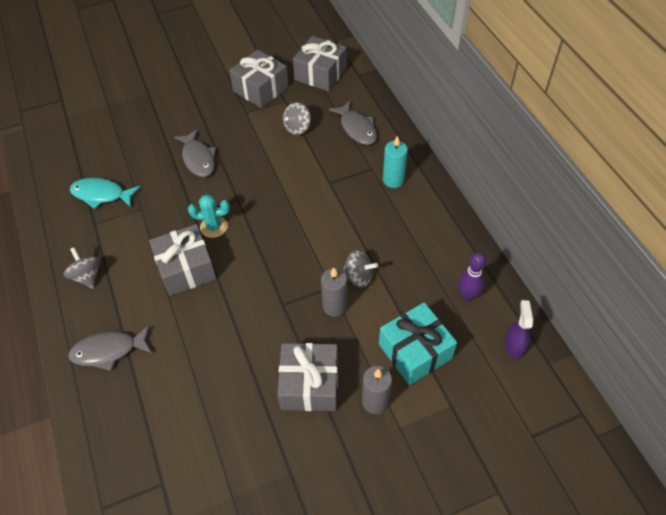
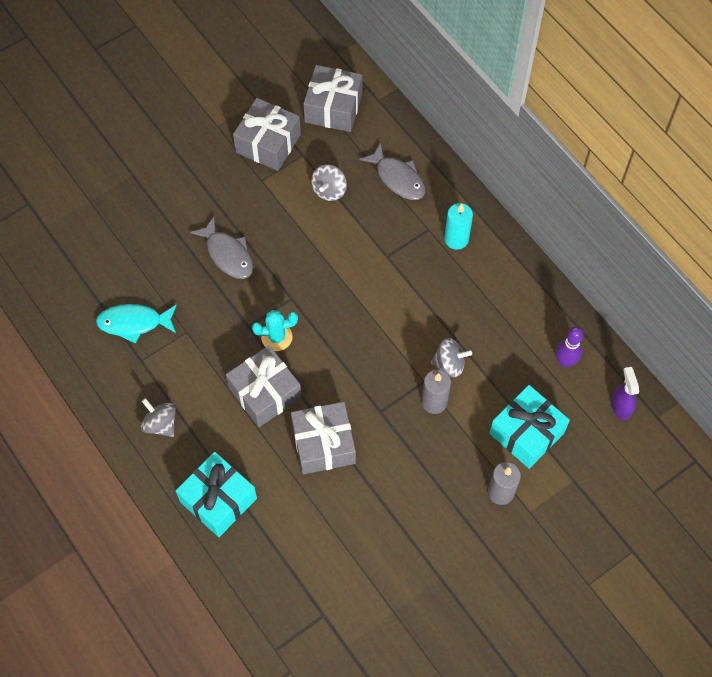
camera: 15 degrees left, 10 degrees up
(108, 351) = (218, 500): grey fish -> turquoise gift
(309, 385) = (433, 489): grey gift -> grey gift (323, 444)

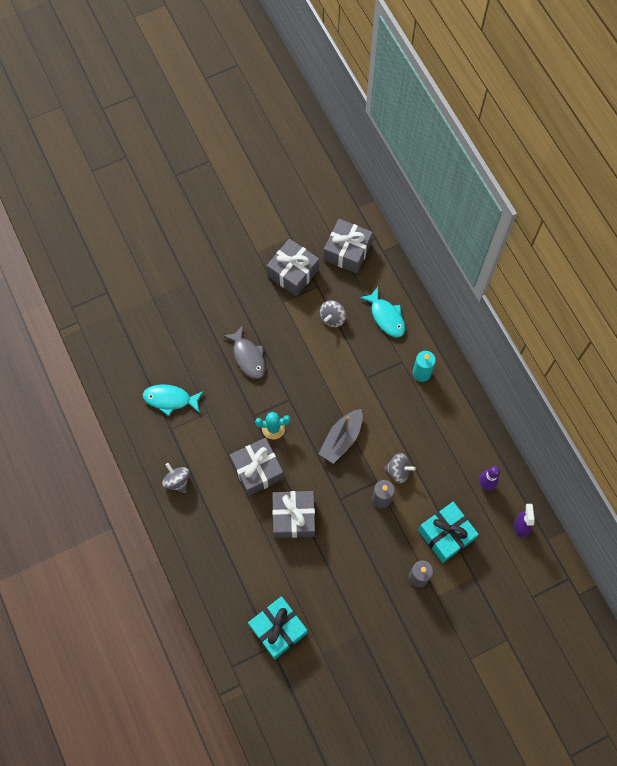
camera: 10 degrees right, 5 degrees up
(218, 500) = (209, 546): turquoise gift -> turquoise gift (278, 629)
(368, 336) = (341, 439): none -> grey boat
(398, 178) = (386, 317): grey fish -> turquoise fish

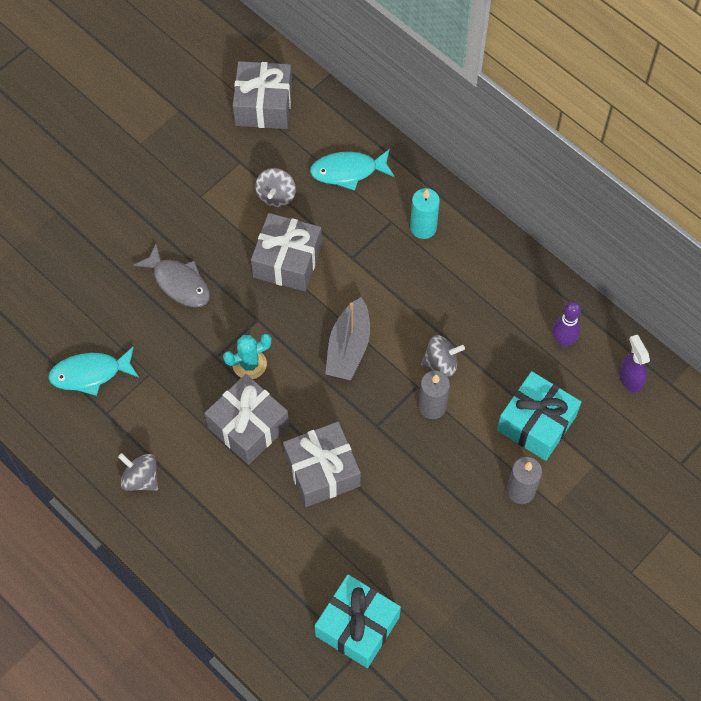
camera: 20 degrees left, 5 degrees down
(293, 273) = (199, 155): grey gift -> grey gift (287, 261)
(386, 317) = (348, 171): turquoise fish -> turquoise fish turned 135 degrees clockwise

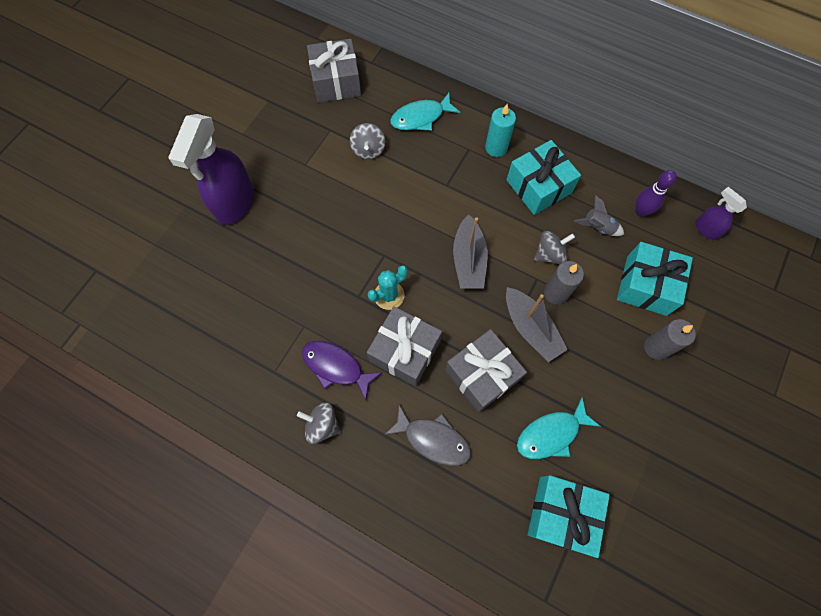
camera: 15 degrees left, 5 degrees up
(90, 374) = (250, 339): turquoise fish -> turquoise fish (551, 434)
(111, 222) = (234, 203): none -> purple spray bottle
(171, 424) = (336, 367): none -> purple fish
(179, 282) = (307, 240): grey fish -> grey fish (433, 439)
(287, 261) = (394, 200): grey gift -> none
(391, 437) = (530, 328): none -> grey boat
(456, 284) = (538, 186): none -> turquoise gift
(506, 346) = (598, 227): none -> grey rocket

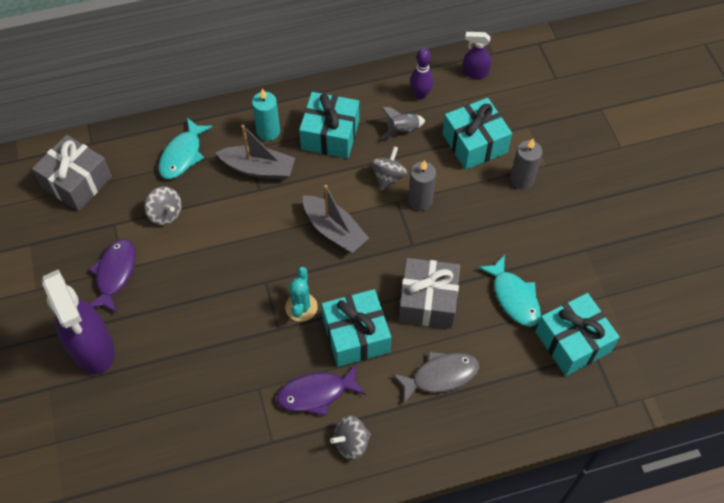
camera: 45 degrees left, 10 degrees down
(297, 164) = (115, 274): none -> purple fish
(404, 351) = (356, 335): grey gift -> turquoise gift
(530, 328) = (428, 240): grey boat -> grey boat (258, 169)
(551, 434) = (514, 297): turquoise fish -> turquoise fish turned 45 degrees counterclockwise

